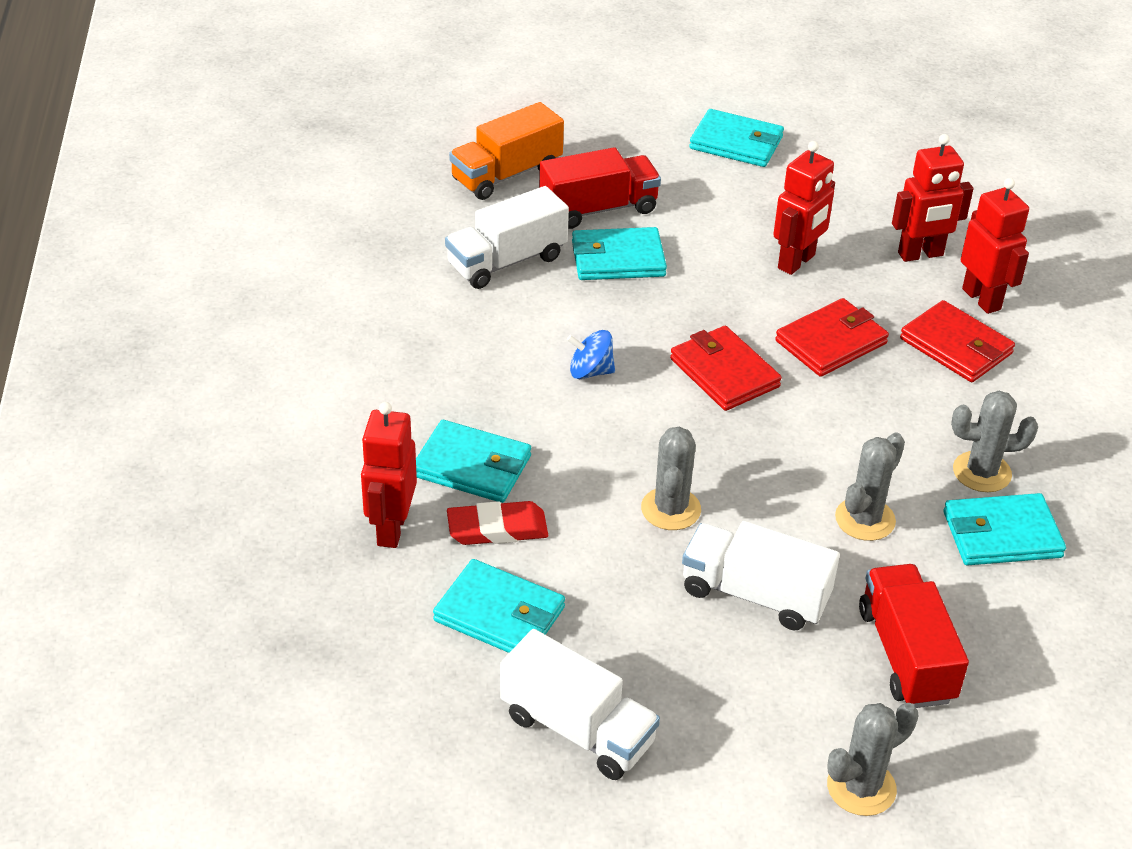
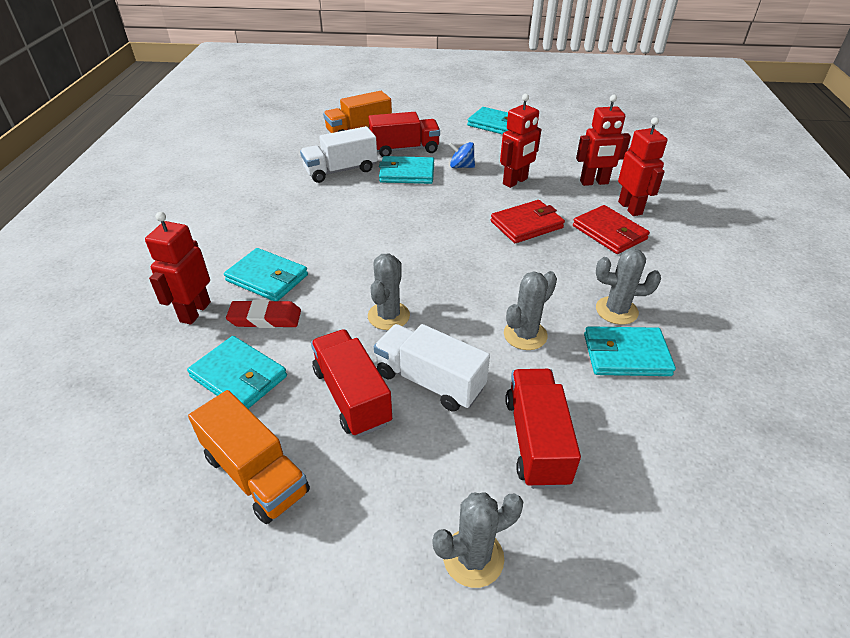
camera: 10 degrees right, 0 degrees up
(577, 729) = (256, 474): white truck -> orange truck
(590, 371) = (367, 230): blue spinning top -> blue spinning top (461, 166)
(660, 624) = (352, 396): none -> red truck
(724, 372) = (452, 236): red wallet -> none

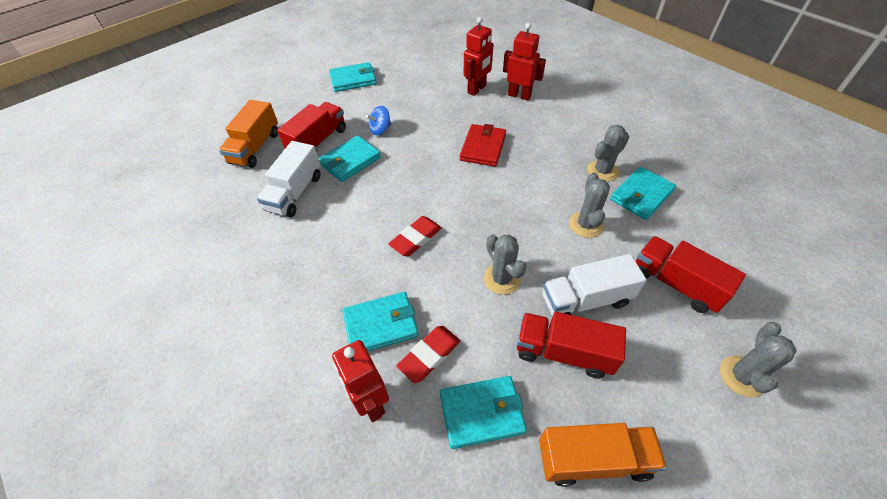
camera: 45 degrees left, 10 degrees up
(372, 247) = (416, 238): none -> red eraser
(515, 181) = (431, 119): red robot -> none
(609, 233) = (532, 121): red wallet -> none

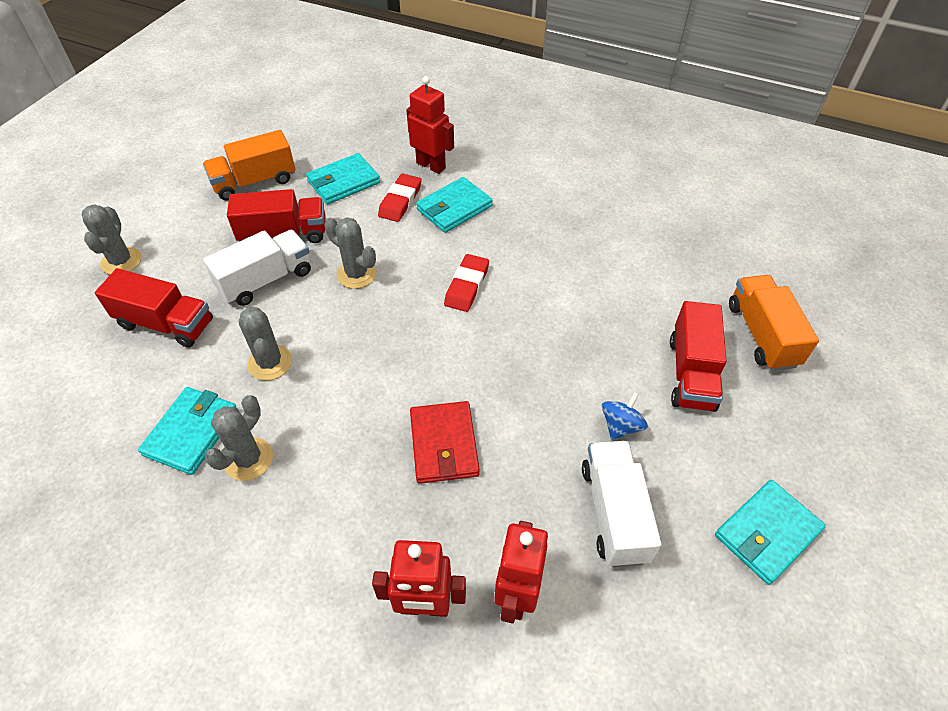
camera: 155 degrees right, 0 degrees up
(295, 193) = (644, 293): white truck -> white truck (614, 512)
(350, 161) = (618, 357): turquoise wallet -> none

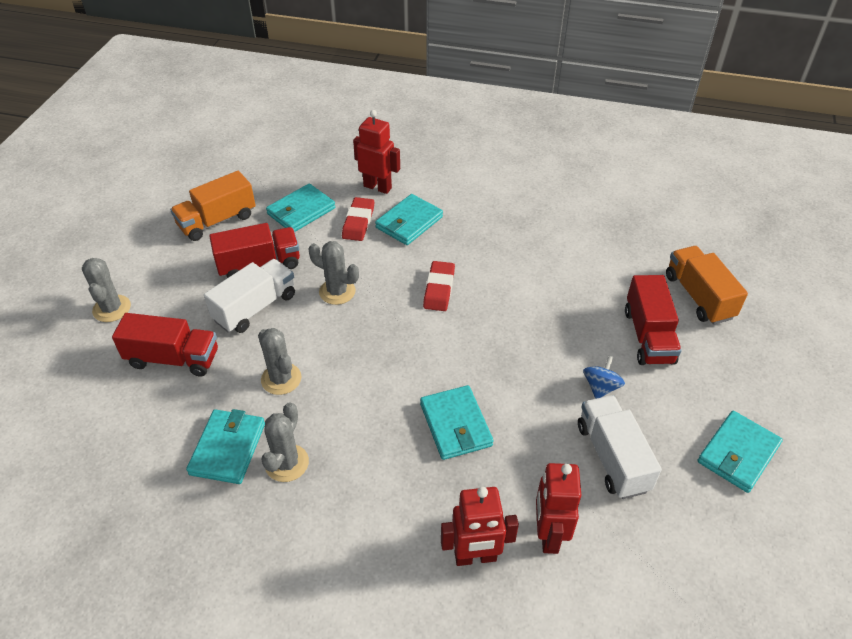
camera: 10 degrees left, 5 degrees down
(443, 444) = (455, 425): red wallet -> turquoise wallet

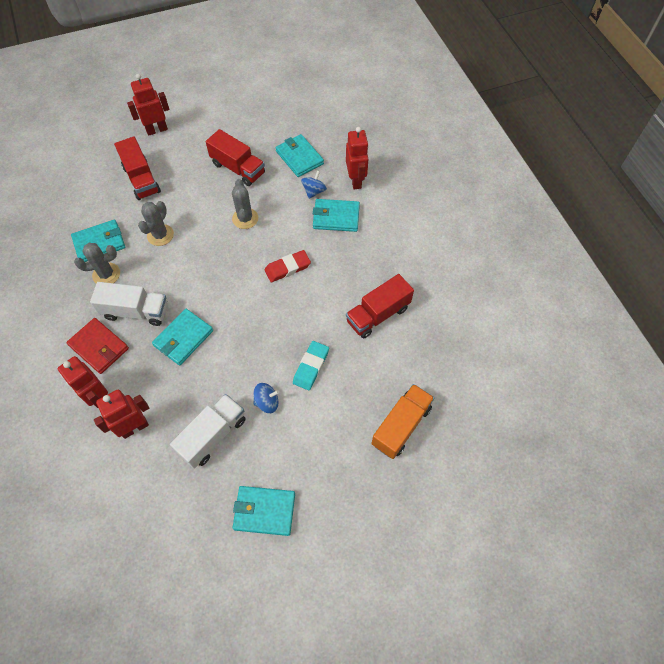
camera: 55 degrees right, 15 degrees up
(112, 308) = (157, 130): grey cactus -> red robot
(217, 221) = (258, 125): orange truck -> none
(255, 308) = (203, 189): white truck -> white truck (136, 311)
(301, 211) = (299, 157): turquoise wallet -> turquoise wallet turned 45 degrees clockwise
(358, 222) = (314, 191): red eraser -> blue spinning top
(396, 522) = (99, 347): none -> red wallet
(581, 330) = (311, 367): none -> turquoise eraser
(648, 336) = (335, 410): red truck -> red truck (378, 315)

